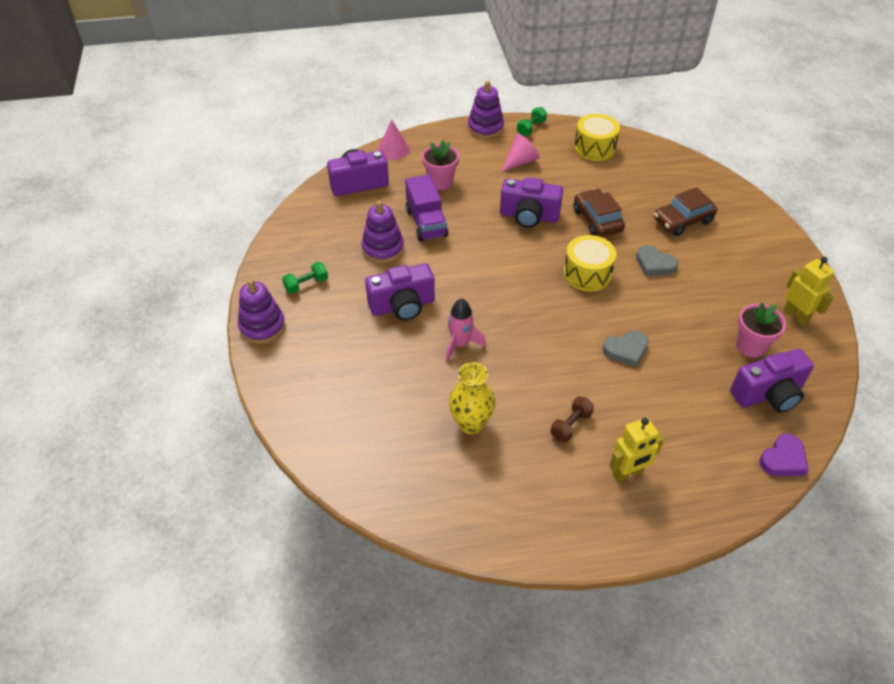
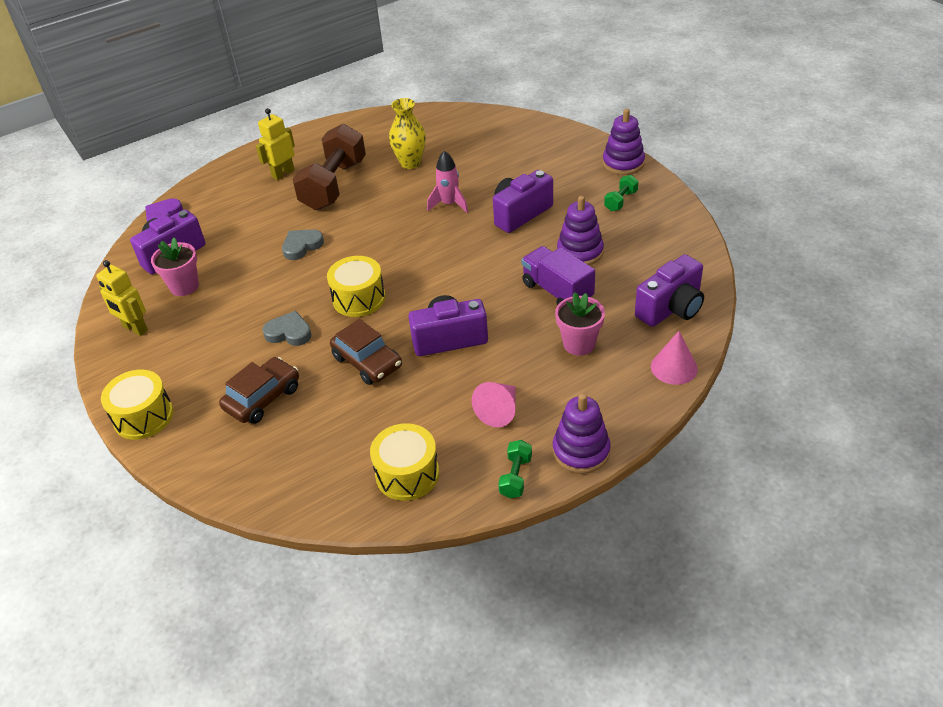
camera: 160 degrees right, 5 degrees down
(570, 425) = (334, 185): brown dumbbell -> brown dumbbell, size x2.35
(777, 237) = (143, 416): none -> yellow drum

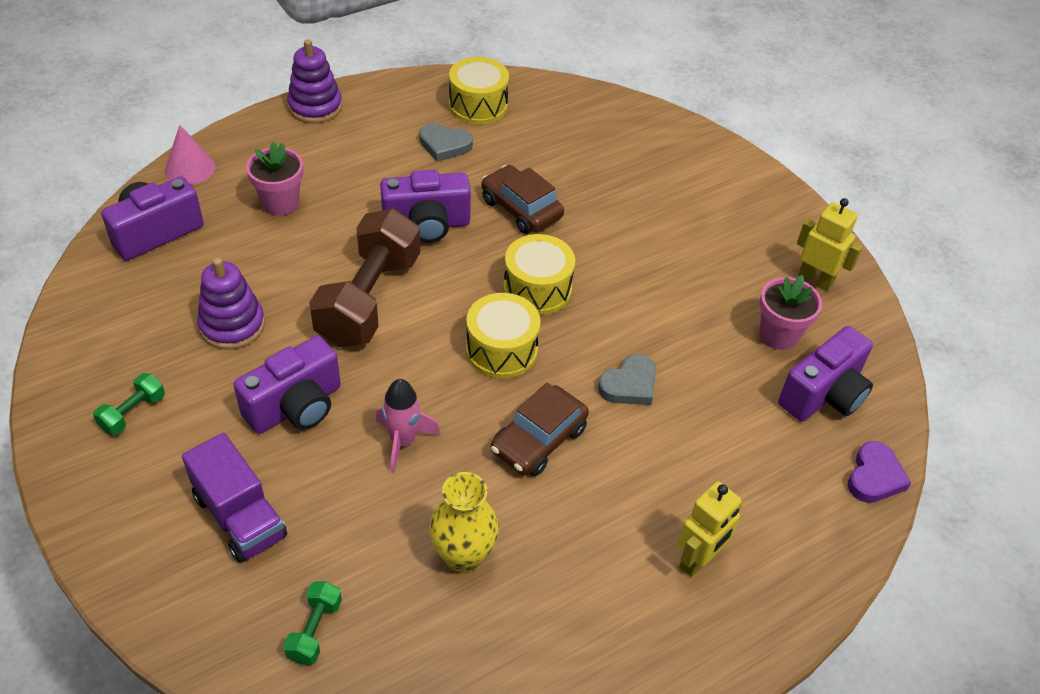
camera: 175 degrees right, 5 degrees up
(143, 416) = (752, 178): yellow drum -> yellow drum (501, 350)
(263, 398) = (630, 183): brown car -> brown car (538, 440)
(289, 332) = (618, 253): grey heart -> grey heart (444, 145)
(334, 185) = (599, 515): brown dumbbell -> brown dumbbell (369, 299)
(499, 411) = (384, 147): pink cone -> none
(515, 477) = (380, 94): green dumbbell -> green dumbbell (315, 630)
(557, 291) = (283, 270): purple truck -> purple truck (240, 516)
(623, 163) = (86, 501): purple stacking toy -> none

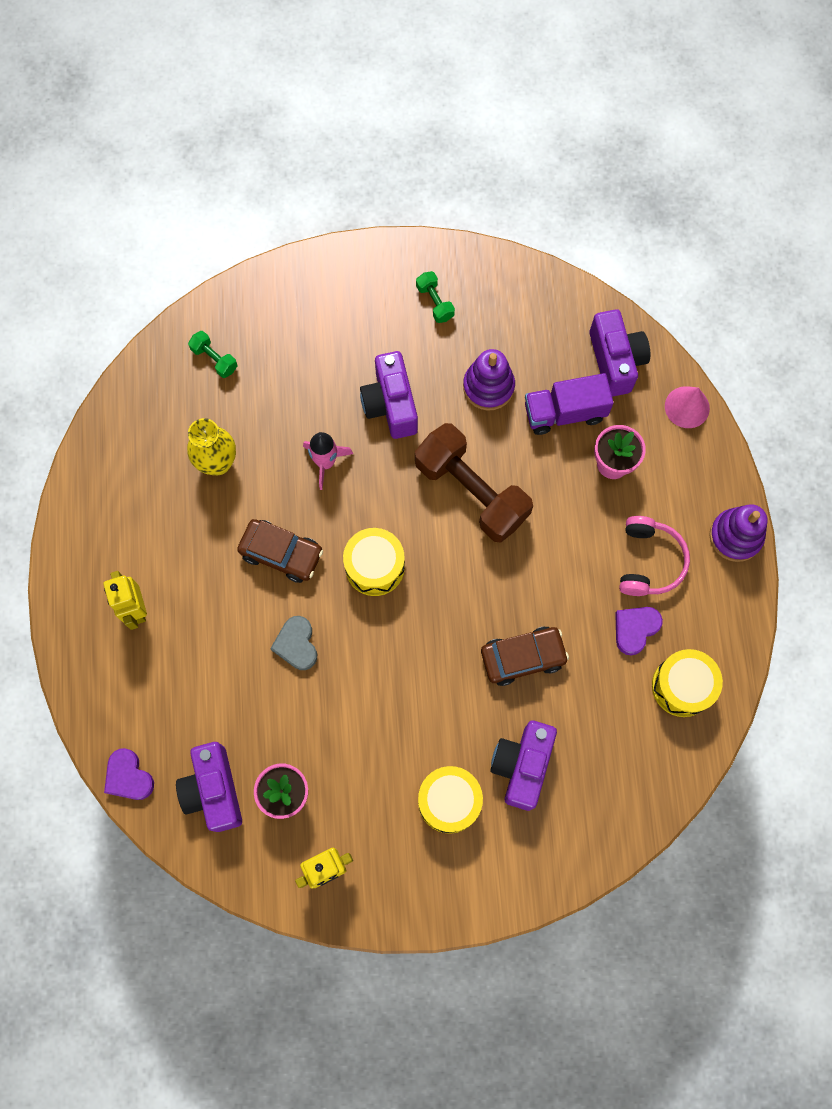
camera: 120 degrees right, 25 degrees up
(240, 516) = (317, 342): purple truck -> purple truck (564, 412)
(372, 153) = (649, 561): none -> pink headphones
(426, 225) = (536, 569): purple camera -> purple camera (522, 766)
(444, 145) = (635, 629): grey heart -> purple heart
(537, 289) = (424, 624): yellow drum -> yellow drum (449, 801)
(538, 440) = (281, 553): brown car -> brown car turned 135 degrees clockwise

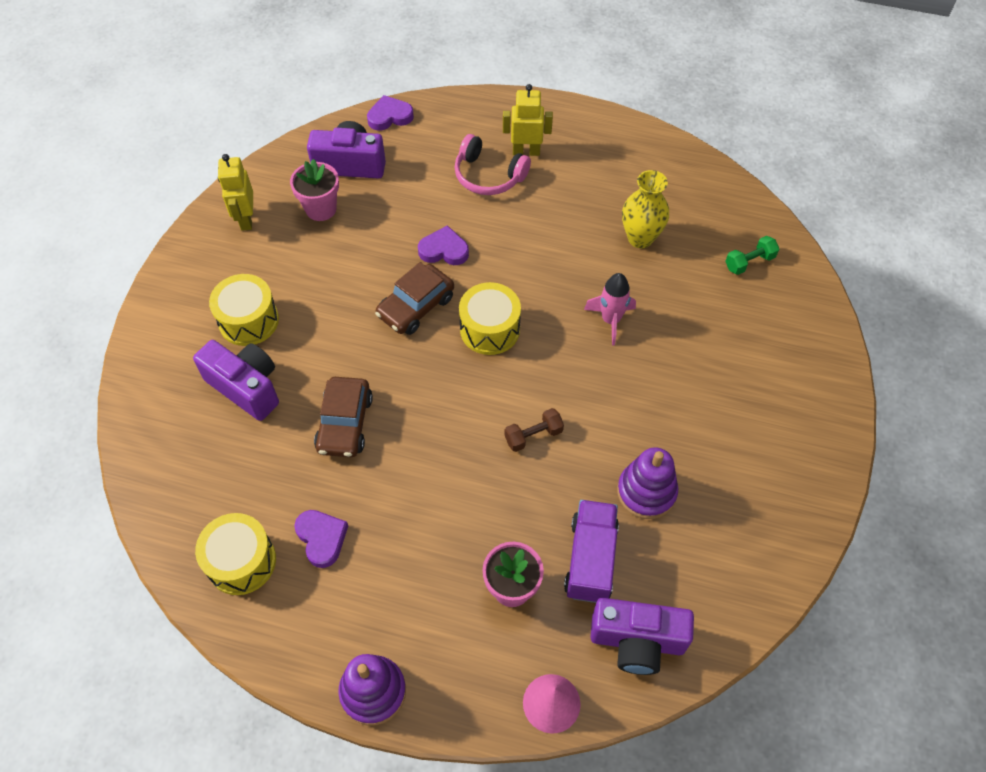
camera: 110 degrees right, 15 degrees down
(281, 553) = (533, 262): brown car -> brown car (416, 306)
(296, 644) = (444, 250): grey heart -> purple heart
(390, 404) = (654, 393): purple camera -> none
(435, 302) = (764, 472): green dumbbell -> none
(471, 491) = (533, 435): brown dumbbell -> brown dumbbell, size x0.43
(649, 561) = (386, 582): pink headphones -> pink headphones (488, 175)

